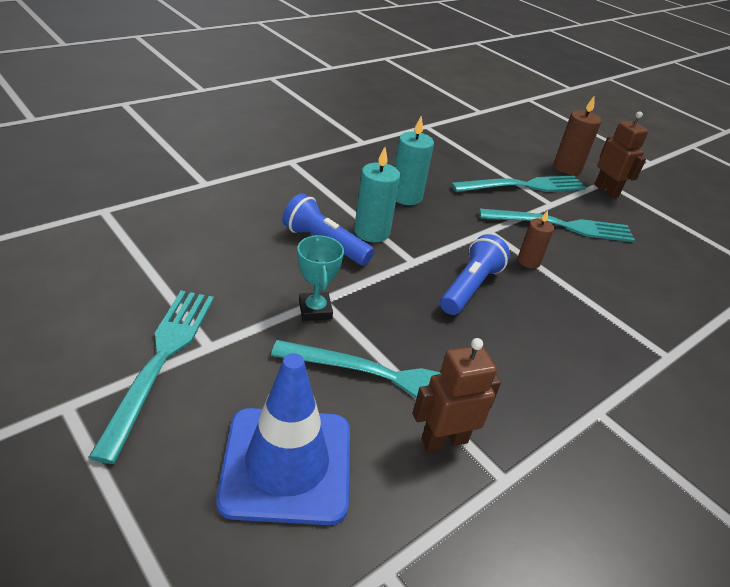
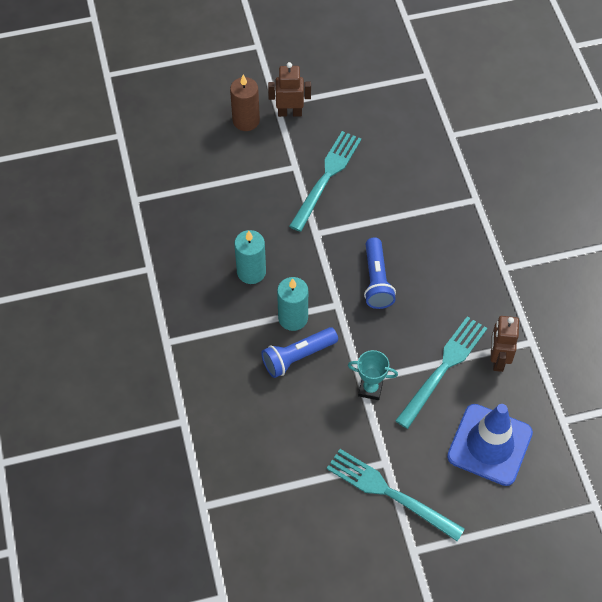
camera: 60 degrees left, 20 degrees up
(470, 287) = (377, 281): blue flashlight -> blue flashlight turned 150 degrees counterclockwise
(524, 186) = (263, 172): turquoise fork -> none
(528, 261) = (361, 226): brown candle -> none

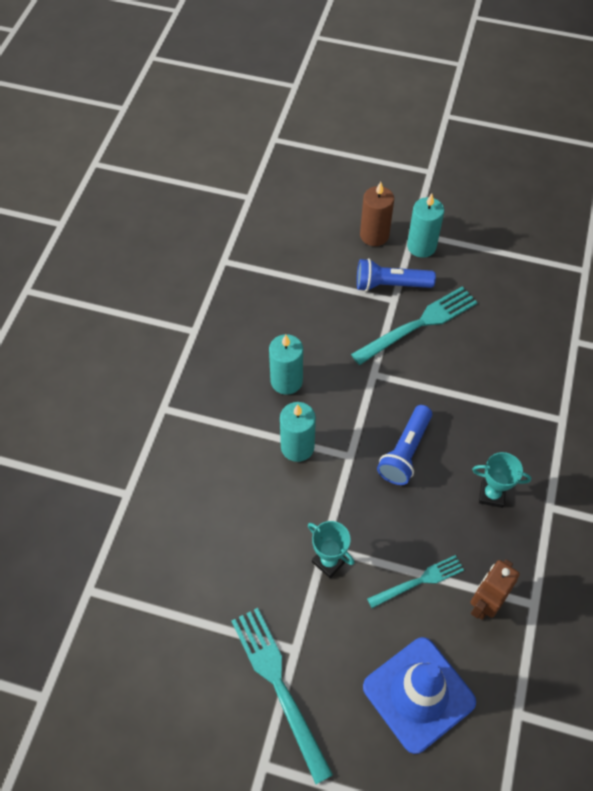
camera: 30 degrees right, 0 degrees up
(290, 113) = (421, 246): brown robot -> turquoise candle
(298, 357) = (277, 489): blue flashlight -> blue flashlight (390, 285)
(443, 368) = (419, 581): turquoise fork -> turquoise fork, size x0.61
(458, 280) = (491, 494): none -> turquoise trophy

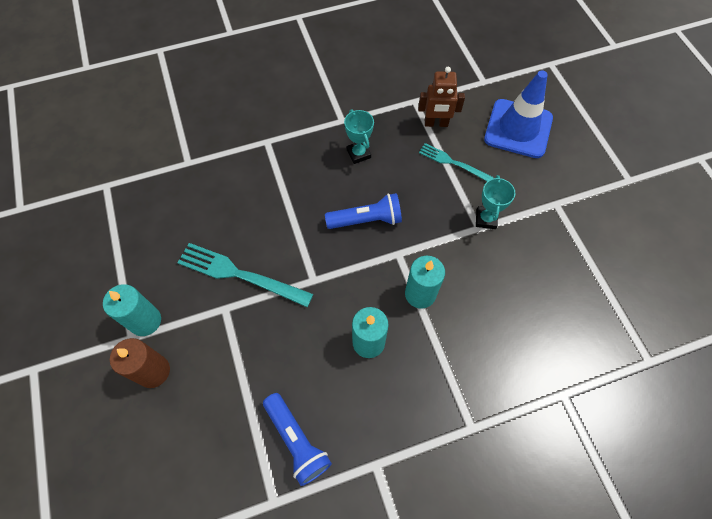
camera: 125 degrees left, 5 degrees up
(279, 686) = (584, 199): turquoise fork -> none
(390, 285) = (209, 321): blue flashlight -> blue flashlight (297, 441)

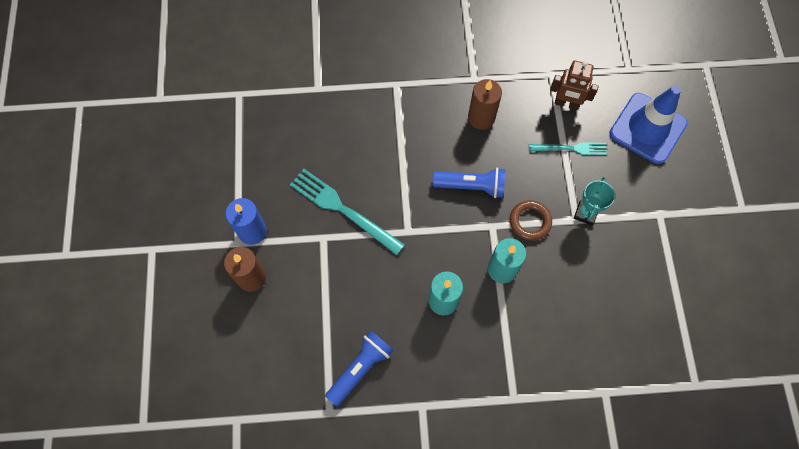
camera: 15 degrees right, 5 degrees up
(145, 321) = (252, 231): turquoise candle -> blue candle
(297, 441) = (360, 368): blue flashlight -> blue flashlight turned 120 degrees counterclockwise
(358, 154) = (481, 118): turquoise trophy -> brown candle
(434, 240) = (530, 221): none -> brown ring
(453, 162) = (571, 149): turquoise fork -> turquoise fork turned 135 degrees clockwise

